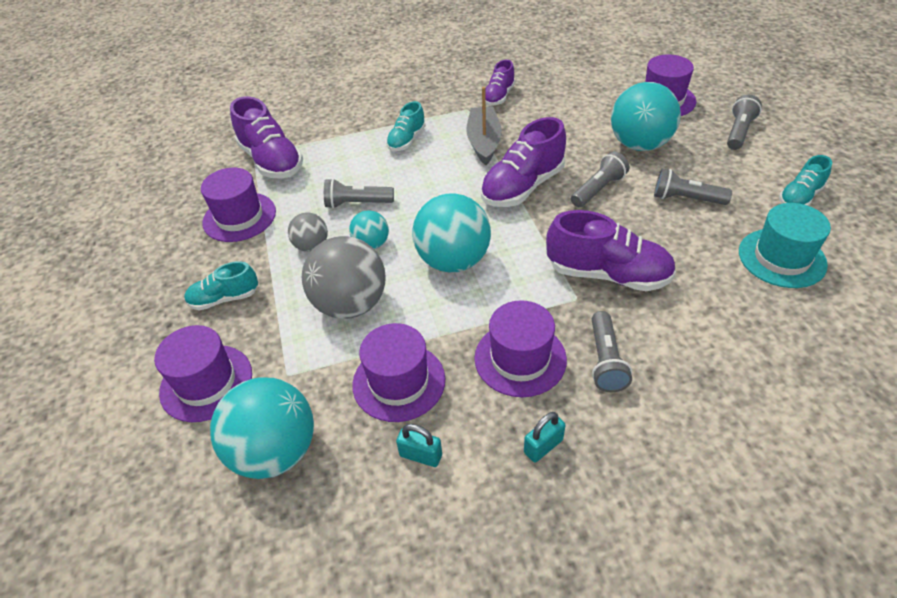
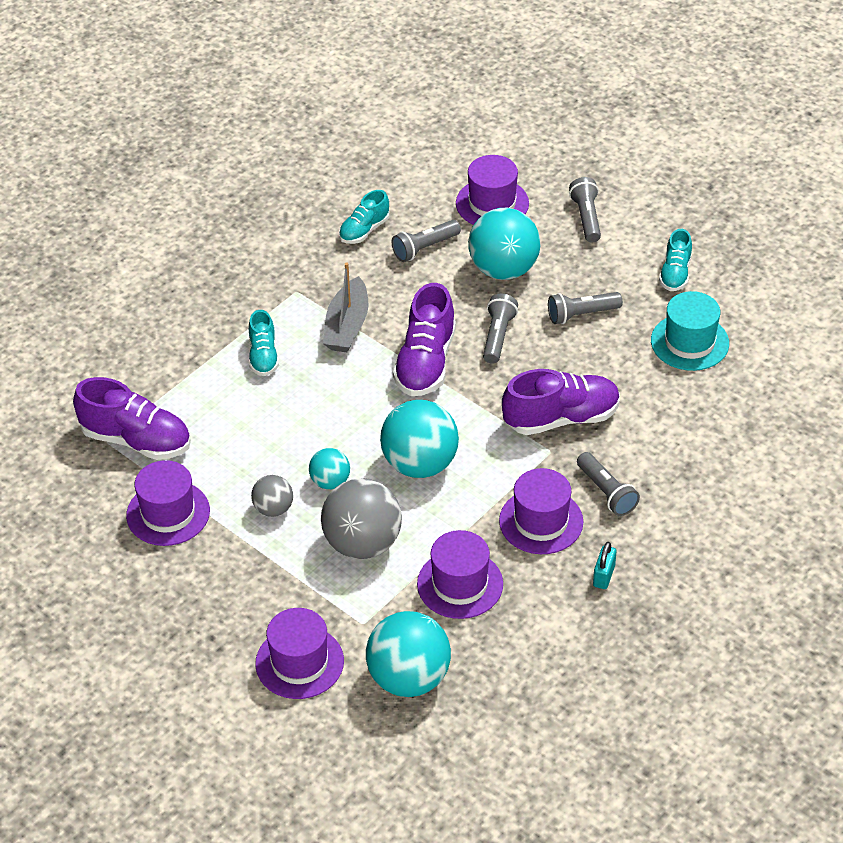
camera: 35 degrees left, 0 degrees up
(224, 298) = (240, 592): turquoise shoe -> turquoise shoe (364, 230)
(357, 203) = (277, 448): grey flashlight -> grey flashlight (424, 248)
(421, 455) = (521, 625): turquoise padlock -> none
(484, 142) = (347, 326): grey boat -> grey boat turned 135 degrees counterclockwise
(498, 96) = (317, 262): purple shoe -> none

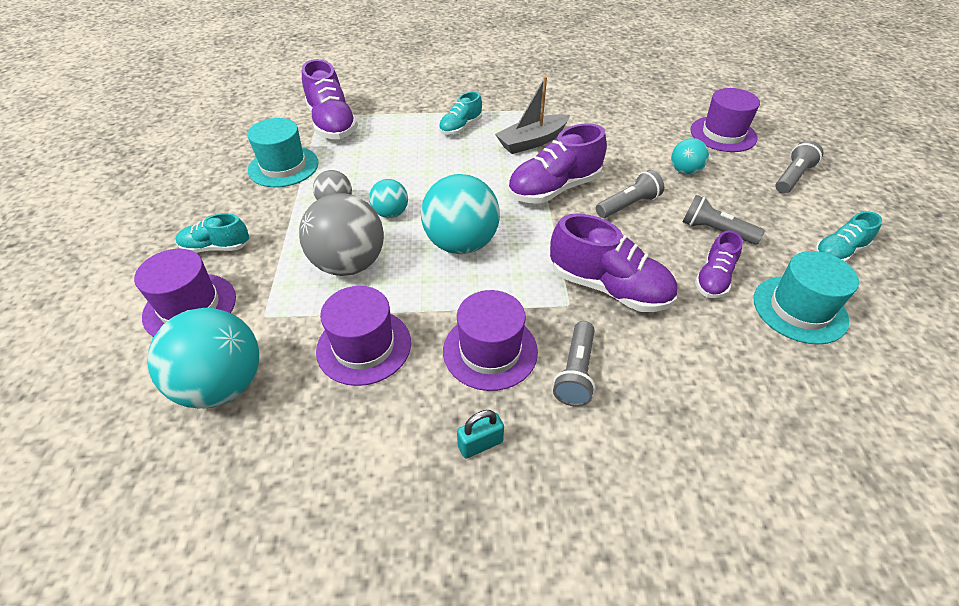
camera: 45 degrees right, 0 degrees up
(168, 513) = (283, 166): purple hat -> turquoise hat
(364, 230) = (613, 105): turquoise shoe -> turquoise shoe (216, 247)
(424, 248) = (641, 132): grey flashlight -> none
(503, 269) = (684, 171): turquoise ball -> turquoise ball, size x0.53
(619, 358) = (713, 279): none -> purple shoe

